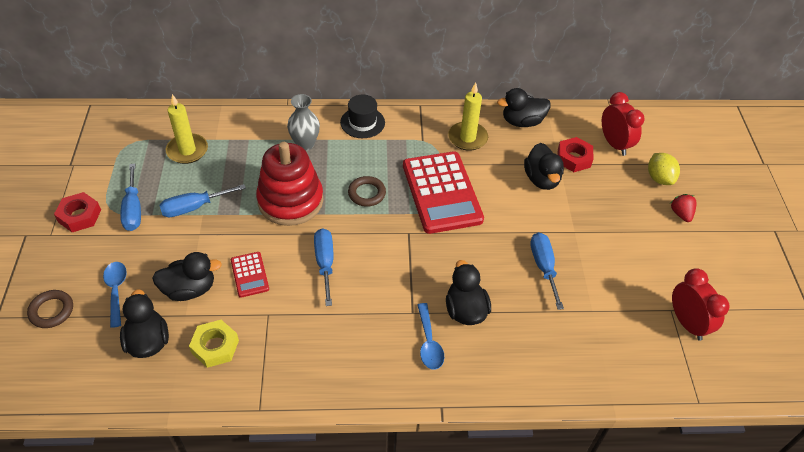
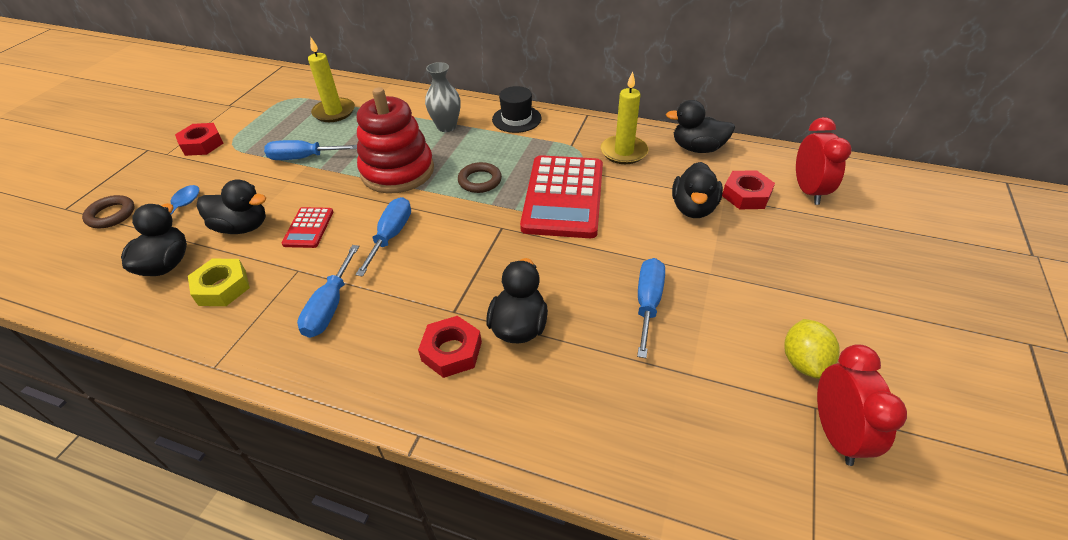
camera: 25 degrees right, 5 degrees down
(133, 209) = (250, 148): blue screwdriver -> blue screwdriver (330, 307)
(429, 343) = (451, 351): blue spoon -> red nut
(659, 178) = (858, 239): yellow lemon -> yellow lemon (803, 361)
(681, 214) = (876, 287): red strawberry -> none

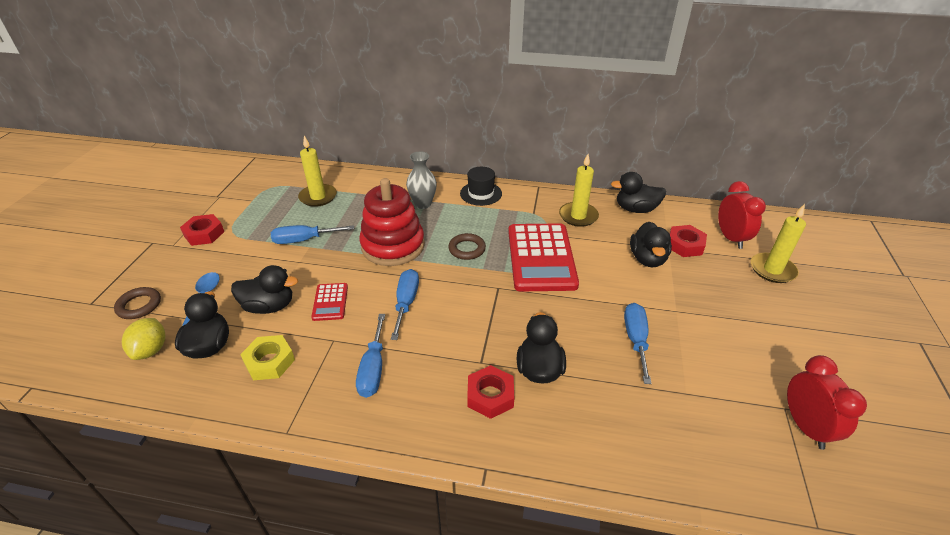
camera: 10 degrees left, 5 degrees down
(803, 361) = (766, 374): yellow lemon -> yellow lemon (151, 350)
(851, 234) = (772, 270): none -> yellow candle

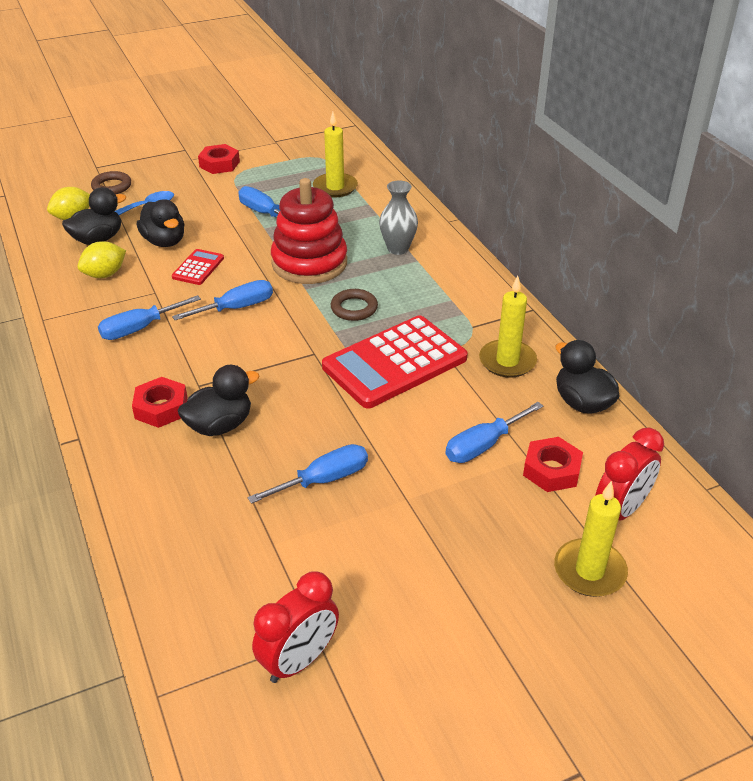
camera: 55 degrees right, 0 degrees up
(269, 362) = (105, 274): yellow nut -> yellow lemon
(330, 302) = (198, 268): red calculator -> red calculator turned 150 degrees clockwise
(481, 193) = (464, 276): black hat -> none
(647, 259) = (483, 445): black duck -> blue screwdriver

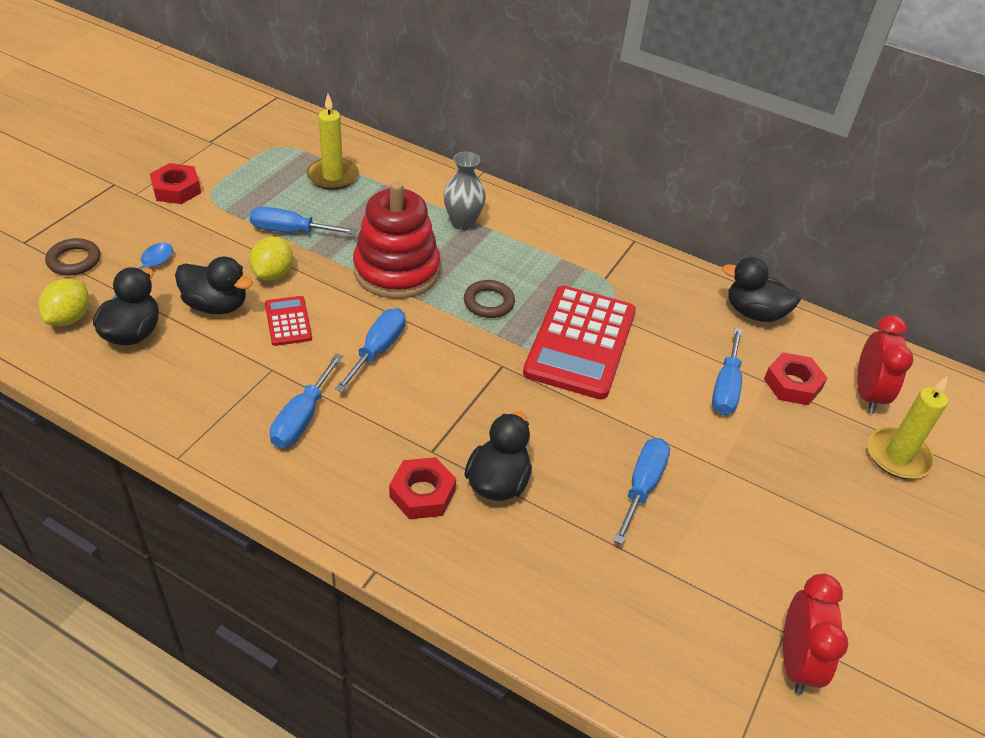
camera: 40 degrees left, 5 degrees up
(105, 274) = (190, 372): yellow lemon -> yellow lemon (273, 274)
(507, 361) = (665, 300): yellow candle -> none

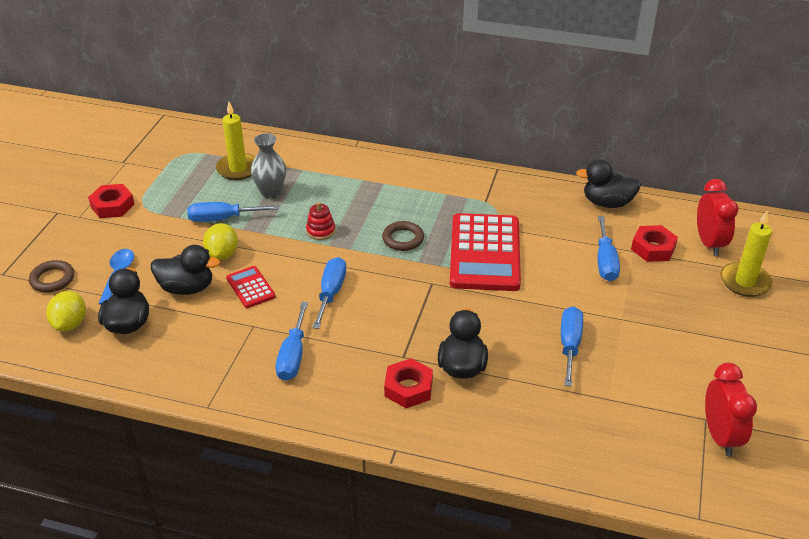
camera: 10 degrees left, 5 degrees down
(396, 271) = (320, 231): red stacking toy -> red stacking toy, size x0.41
(462, 223) = (358, 183): grey vase -> grey vase (271, 192)

